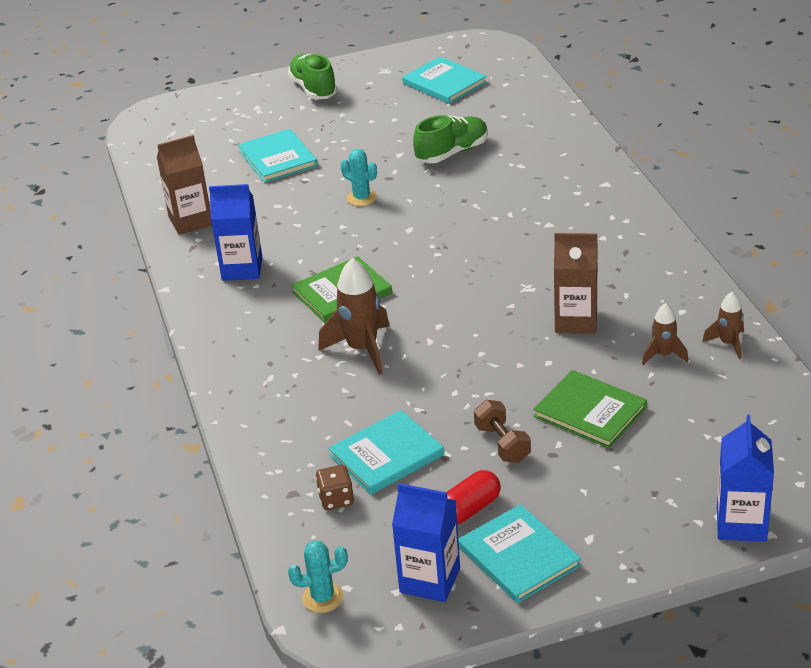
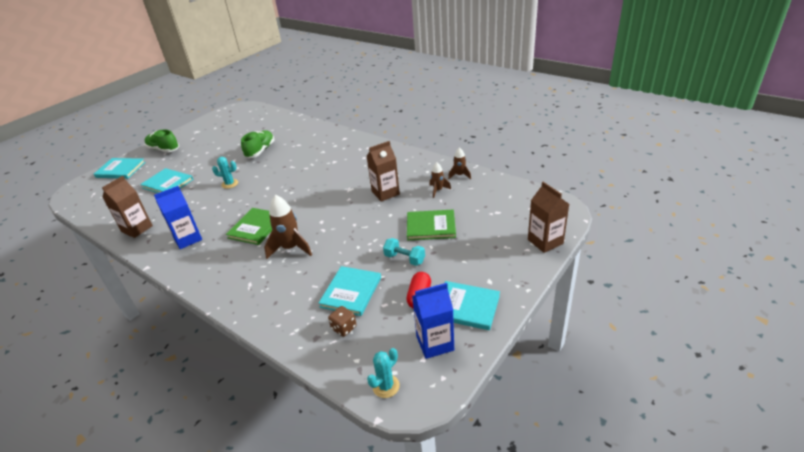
camera: 35 degrees left, 0 degrees up
(444, 83) = (231, 127): turquoise book -> turquoise book (120, 170)
(502, 444) = (404, 259): brown dumbbell -> turquoise dumbbell
(741, 524) = (545, 241): blue carton -> brown carton

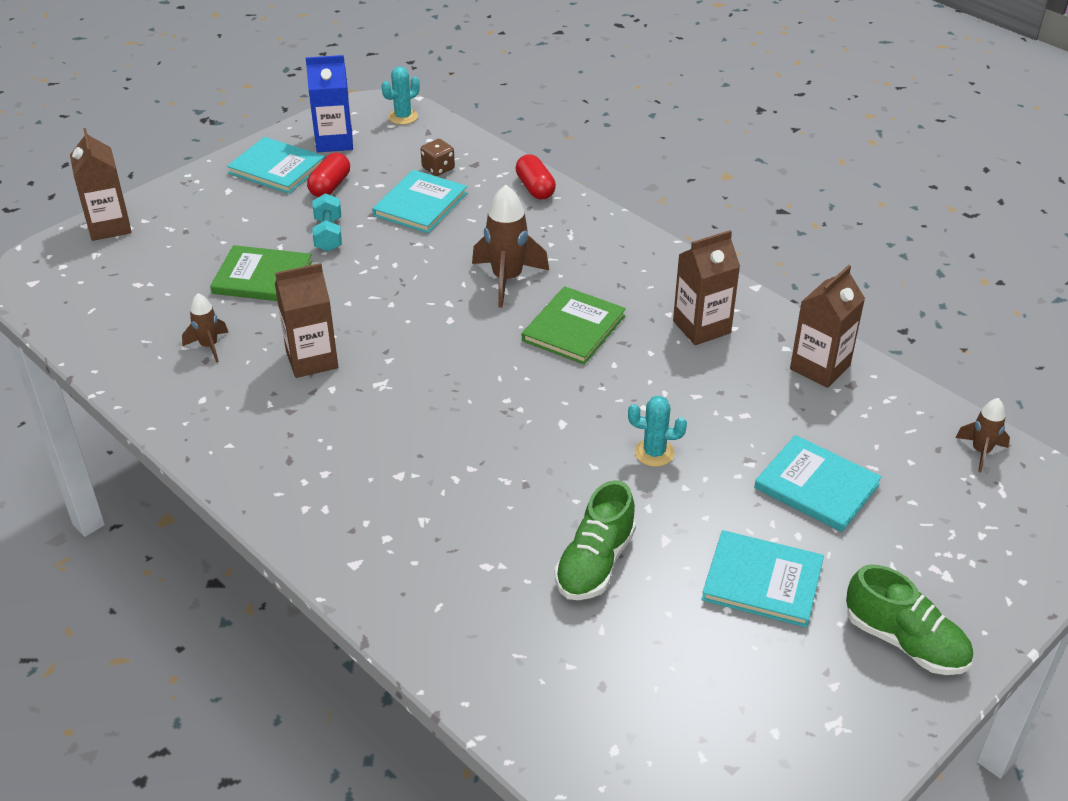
camera: 175 degrees left, 5 degrees up
(120, 170) = (989, 572): turquoise book -> turquoise book (762, 581)
(188, 239) = (701, 327): blue carton -> brown carton
(269, 321) = (535, 188): none -> red capsule
(404, 259) = (328, 235): turquoise dumbbell -> turquoise dumbbell turned 45 degrees clockwise
(459, 175) = (144, 374): brown rocket -> brown rocket (981, 452)

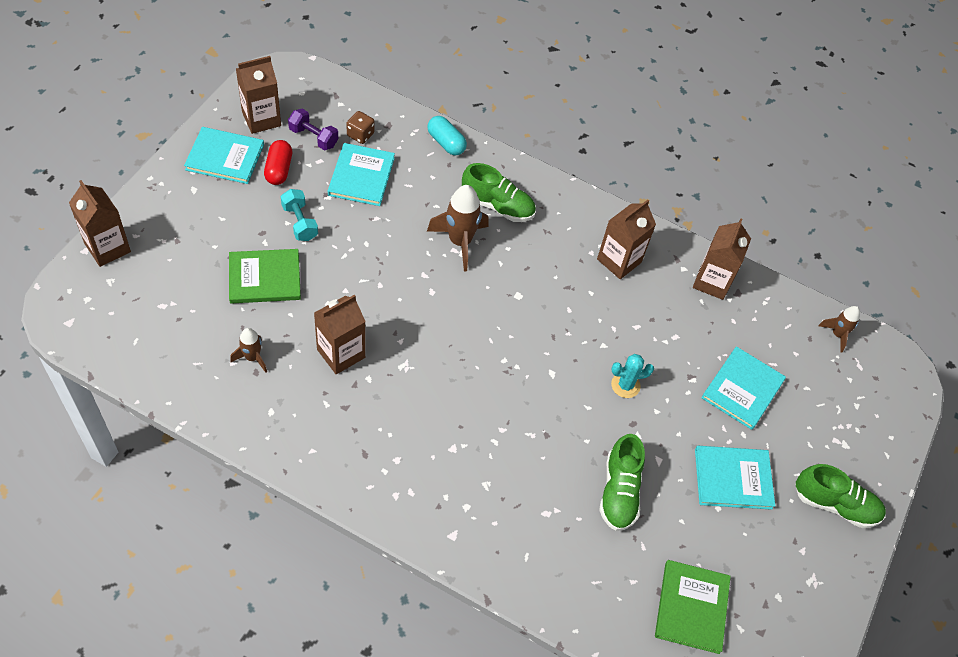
camera: 25 degrees left, 15 degrees up
(334, 141) = (261, 119): blue carton -> brown carton
(383, 164) = (313, 137): none -> purple dumbbell
(403, 117) = (308, 82): turquoise cactus -> none
(535, 188) = (446, 143): red capsule -> turquoise capsule
(570, 253) = (497, 206): none -> green shoe
(574, 328) = (527, 281): green book -> green book (691, 607)
(816, 486) = (742, 389): turquoise book -> turquoise book turned 75 degrees counterclockwise

